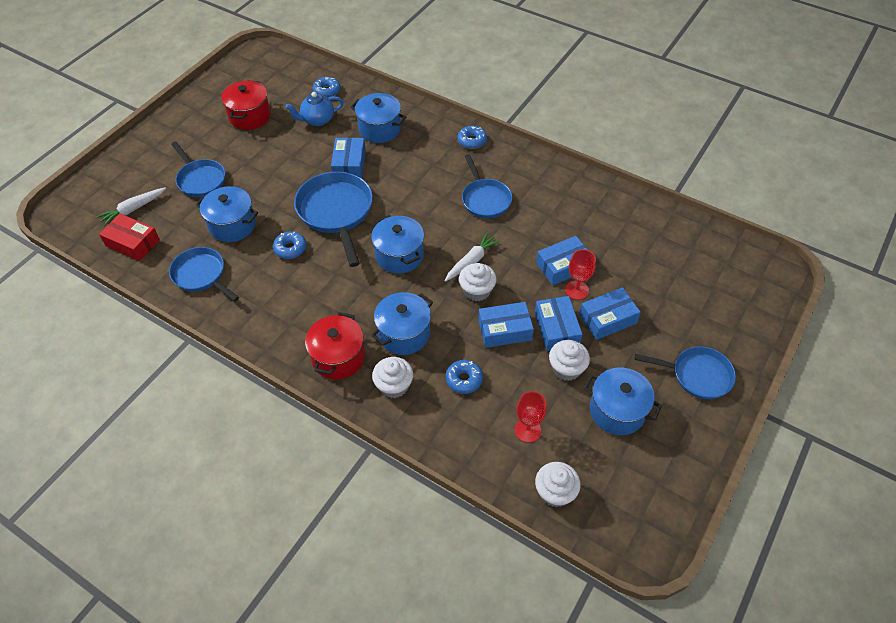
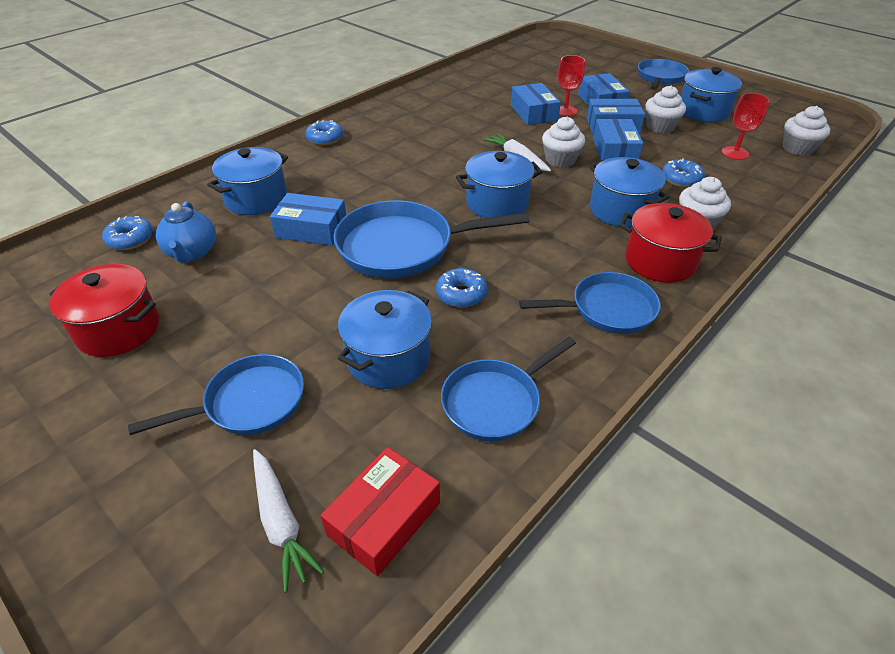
camera: 80 degrees left, 10 degrees down
(485, 199) = (425, 141): blue pan -> blue pan (607, 309)

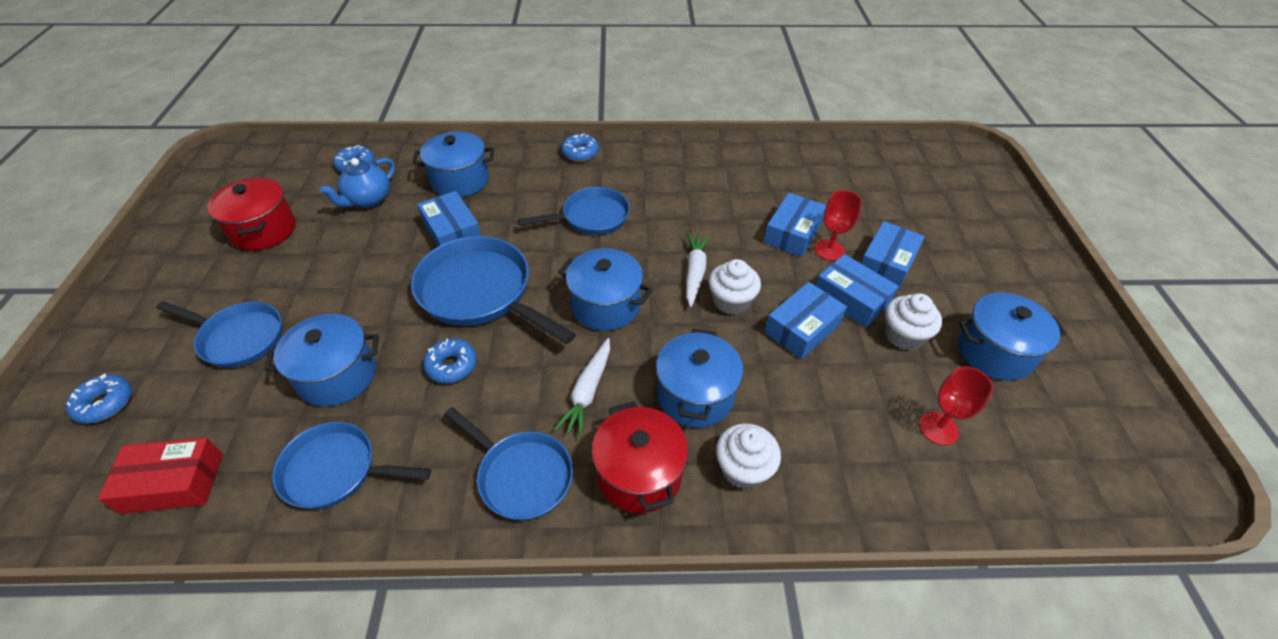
camera: 45 degrees right, 5 degrees up
(281, 522) = (141, 431): white carrot -> white carrot (587, 392)
(660, 78) = (1018, 275): blue pan -> blue pan (591, 217)
(681, 179) = (815, 410): blue donut -> blue donut (105, 403)
(798, 148) = (1039, 484): white cupcake -> none

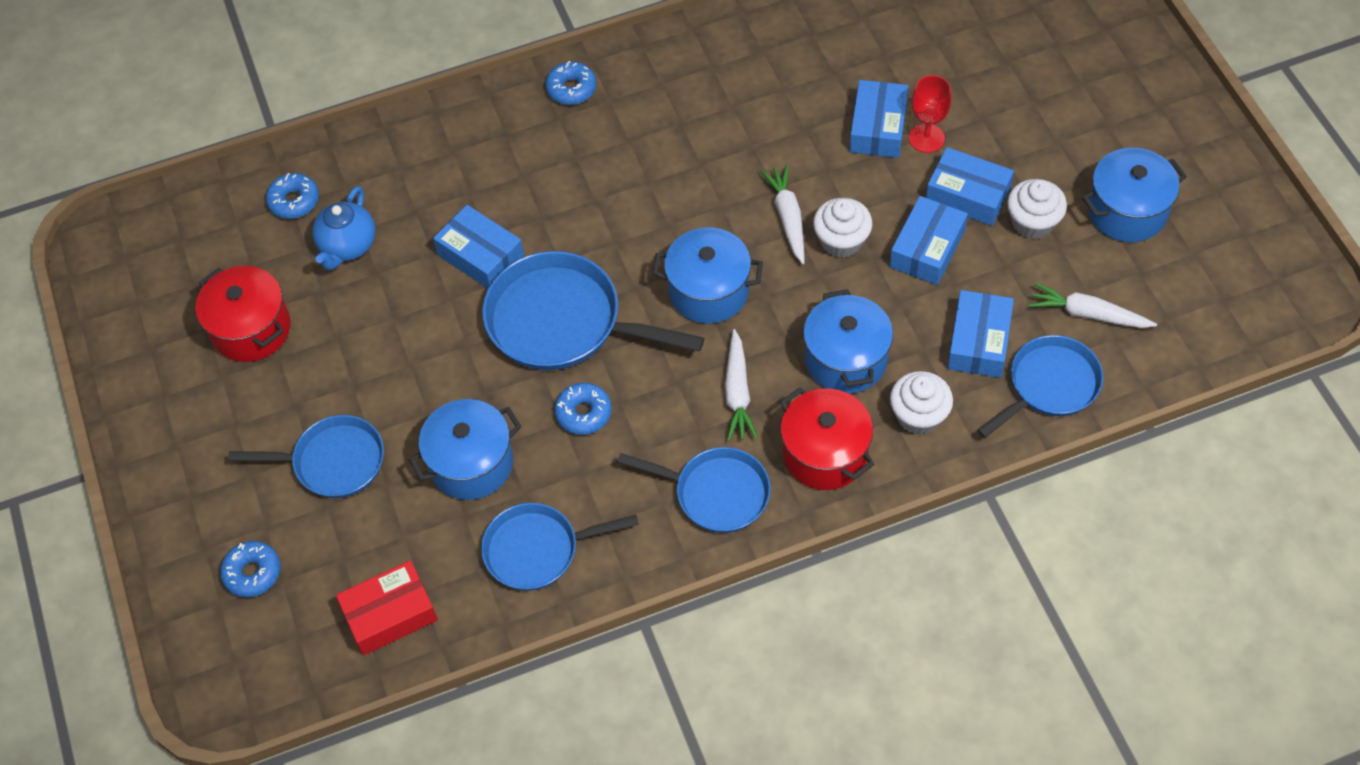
camera: 15 degrees left, 10 degrees up
(460, 180) = (443, 181): blue pot -> none
(591, 217) = (635, 181): blue pan -> blue pan (1049, 385)
(886, 263) = (994, 136): blue box -> blue box (978, 342)
(938, 428) = (1088, 314): red goblet -> white carrot

